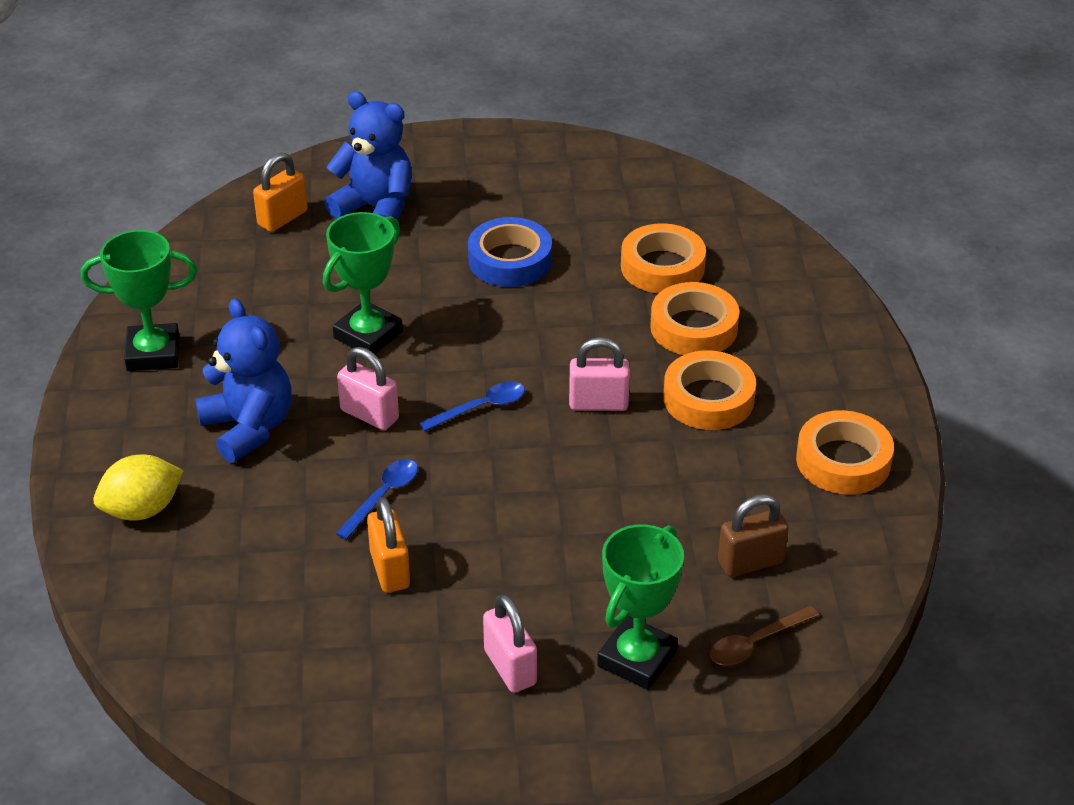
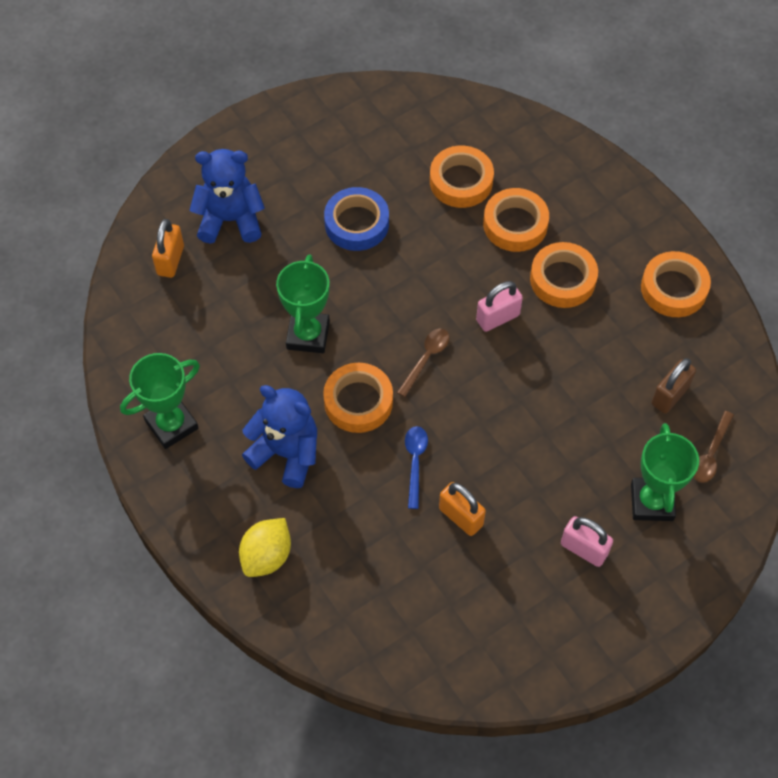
camera: 30 degrees left, 20 degrees up
(369, 415) = (358, 401): pink padlock -> orange tape
(481, 408) = (426, 359): blue spoon -> brown spoon

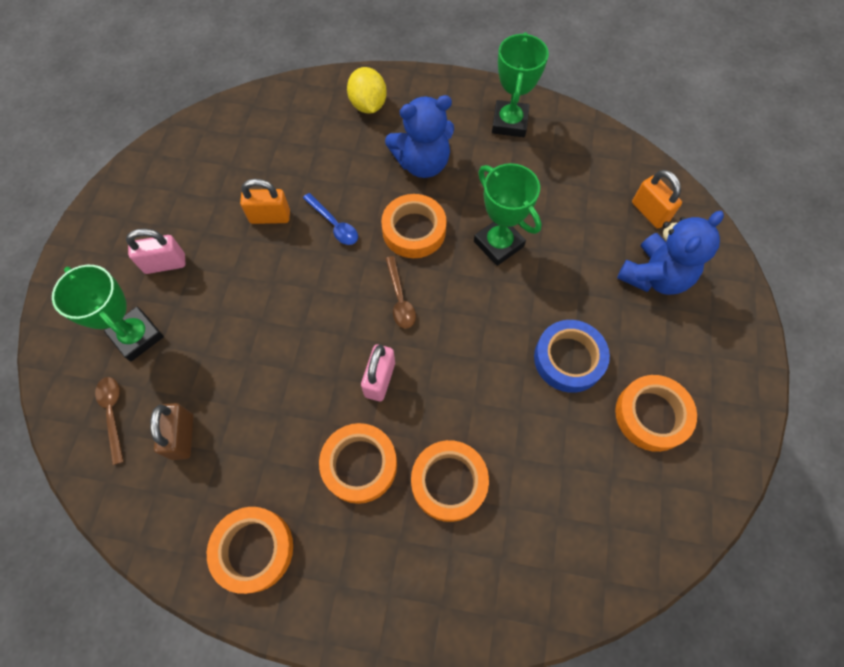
camera: 135 degrees right, 5 degrees up
(461, 181) = (536, 481): orange tape -> orange tape (651, 415)

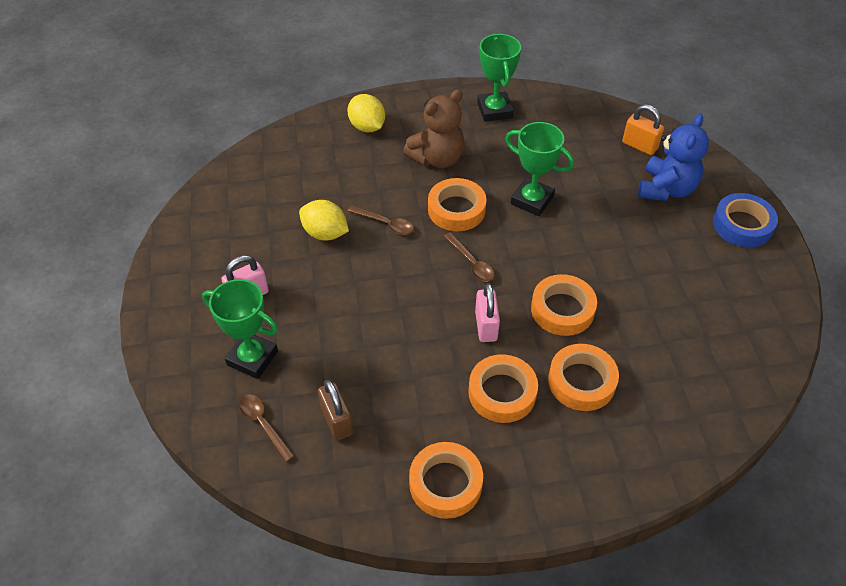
camera: 20 degrees left, 15 degrees down
(270, 217) = (325, 233): orange padlock -> yellow lemon
(334, 224) = (385, 223): blue spoon -> brown spoon
(422, 163) = (437, 158): blue teddy bear -> brown teddy bear
(568, 359) = (630, 266): blue tape -> blue tape (742, 225)
(651, 415) = (713, 285): orange tape -> orange tape (562, 309)

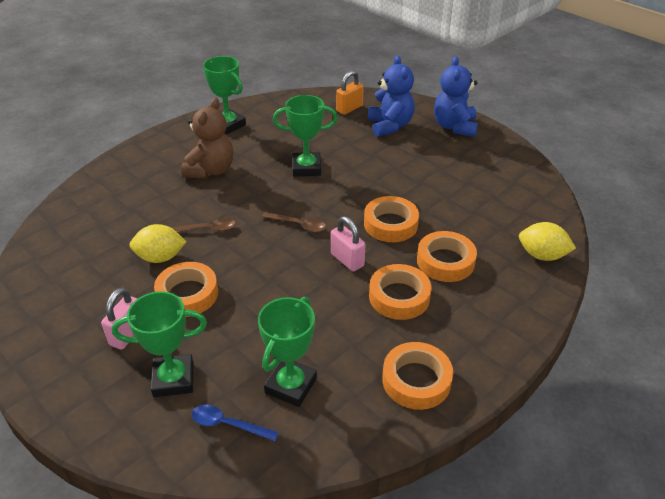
camera: 35 degrees left, 10 degrees down
(263, 424) = (228, 424): brown spoon -> blue spoon
(337, 421) = (291, 385): brown padlock -> green trophy
(367, 127) = (133, 172): yellow lemon -> yellow lemon (542, 255)
(456, 209) = (256, 196): orange tape -> orange tape (187, 294)
(639, 146) = (349, 108): orange padlock -> orange padlock turned 45 degrees counterclockwise
(742, 225) = (454, 127): blue tape -> blue teddy bear

